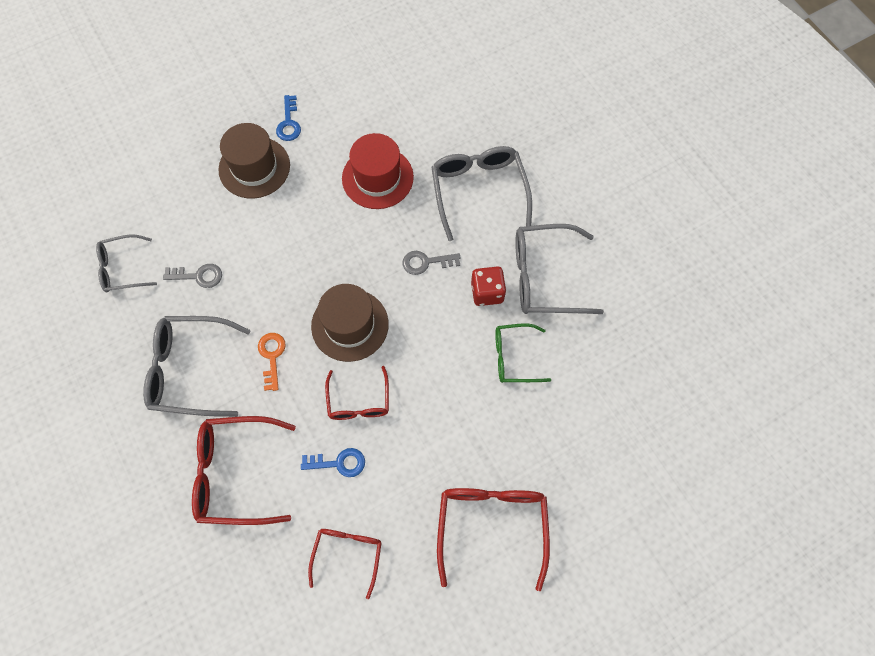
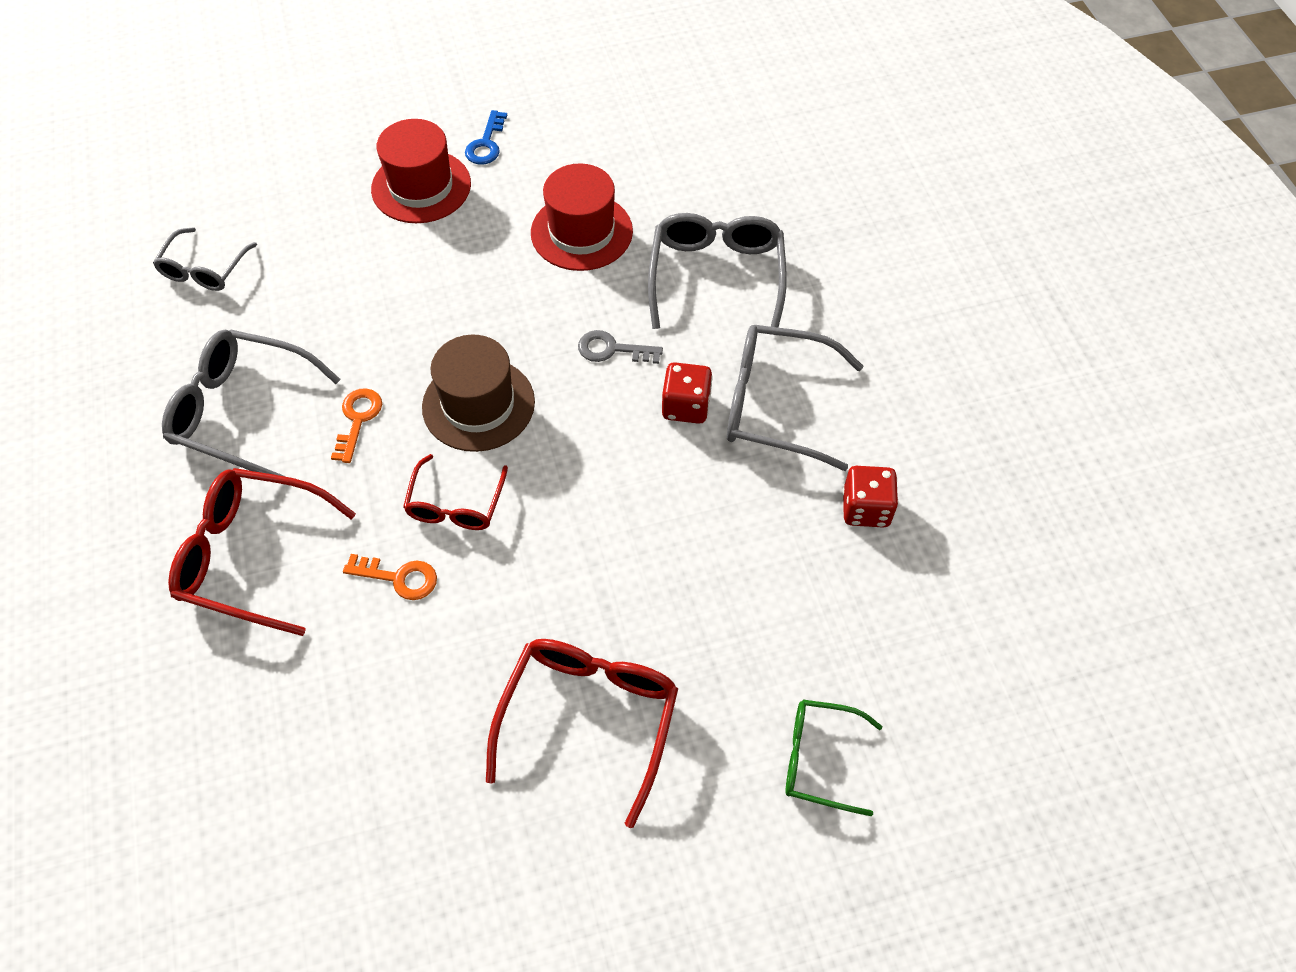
camera: 15 degrees right, 10 degrees down
(122, 268) = (204, 269): grey glasses -> grey glasses turned 75 degrees counterclockwise
(198, 276) = (298, 299): grey key -> none
(254, 167) = (421, 186): brown hat -> red hat
(339, 463) = (399, 577): blue key -> orange key
(347, 555) = (366, 703): red glasses -> none
(514, 357) = (697, 499): green glasses -> green glasses (819, 759)
(621, 337) = (865, 509): none -> red dice

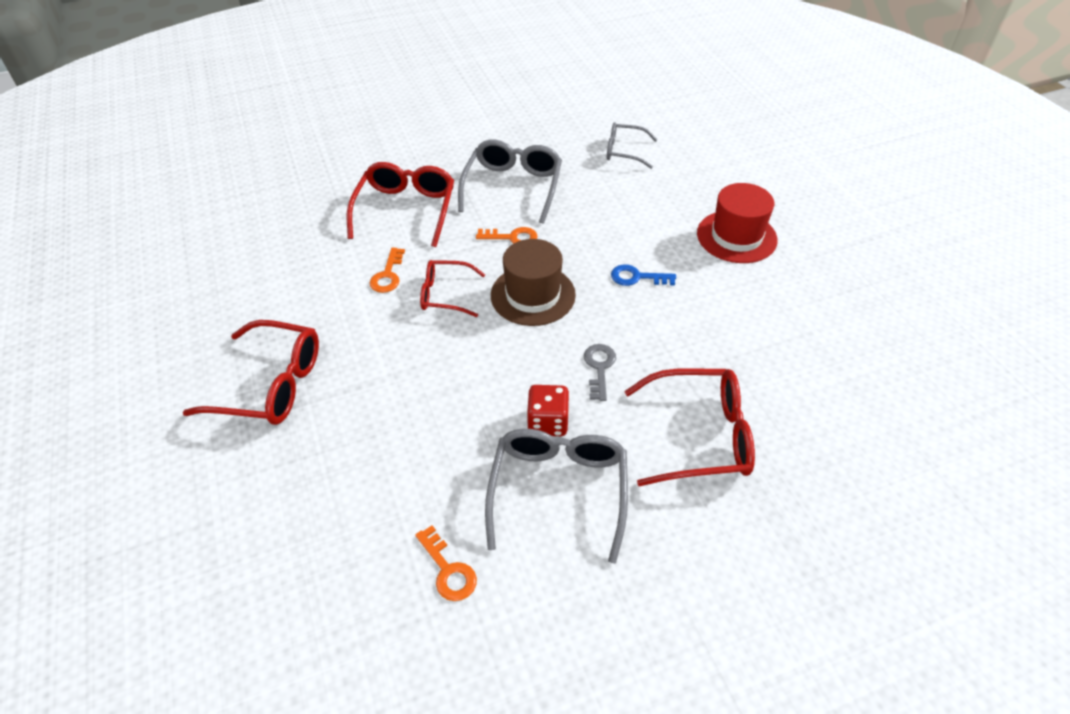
camera: 85 degrees right, 10 degrees down
(486, 144) = (799, 266): blue key -> blue key (637, 277)
(581, 232) = (722, 335): red hat -> none
(716, 277) = (699, 436): grey glasses -> red glasses
(819, 759) = (211, 535): green glasses -> none
(865, 509) = (448, 570): red dice -> orange key

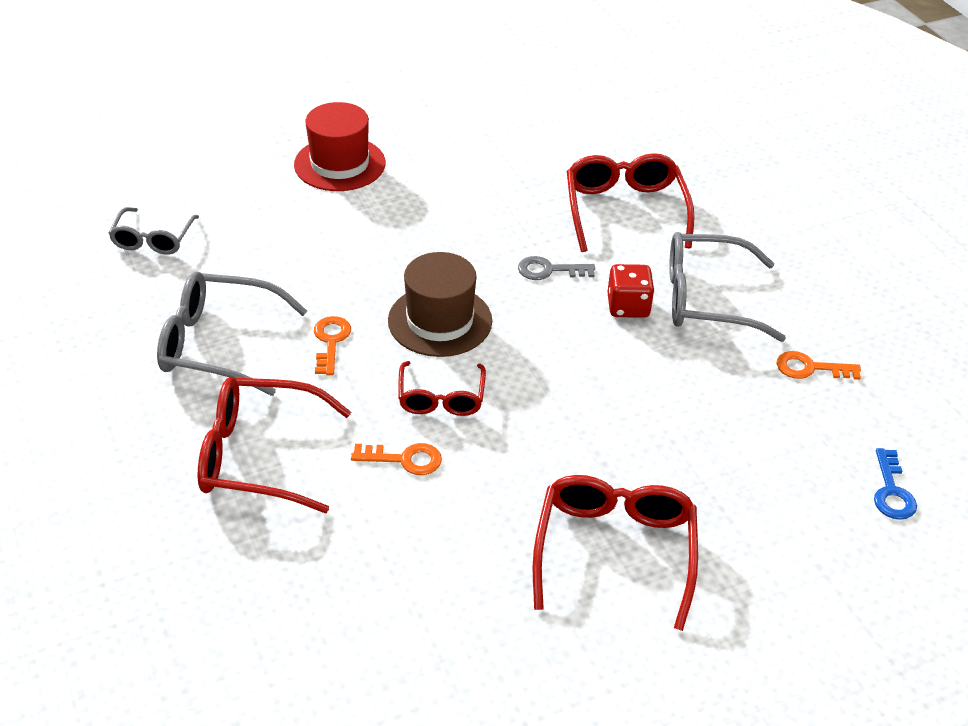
camera: 95 degrees left, 5 degrees down
(448, 570) = (810, 368): orange key -> orange key turned 135 degrees counterclockwise
(637, 277) = (408, 239): blue key -> blue key (892, 491)

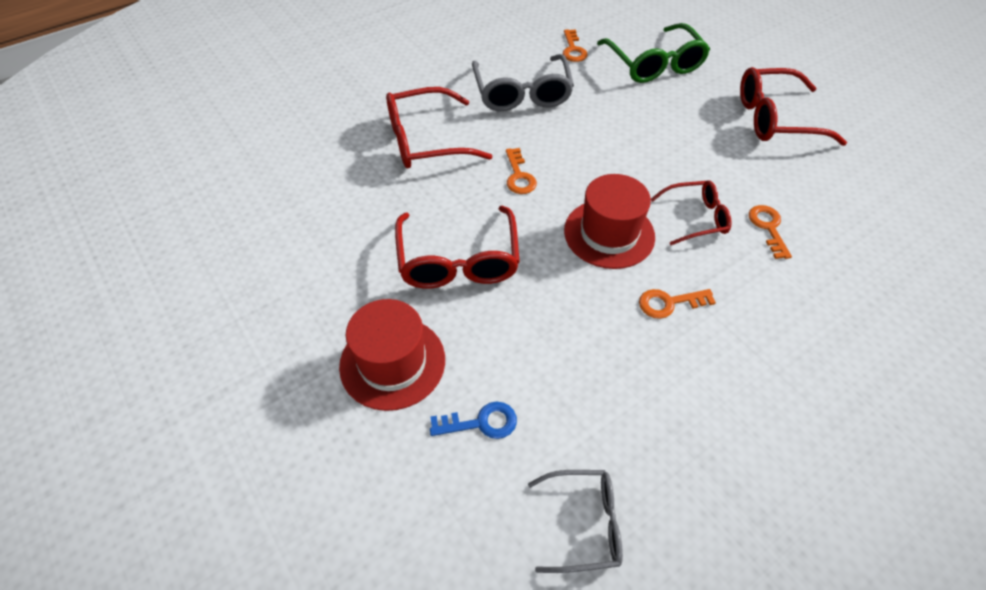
camera: 100 degrees left, 10 degrees up
(219, 344) = (716, 392): grey glasses -> none
(259, 456) = (823, 319): red glasses -> red glasses (458, 260)
(440, 321) = (609, 233): brown hat -> red hat
(549, 270) = (519, 176): grey key -> orange key
(628, 306) = (546, 130): red dice -> none
(768, 449) = (654, 64): none -> green glasses
(892, 491) = (660, 22): blue key -> blue key (481, 422)

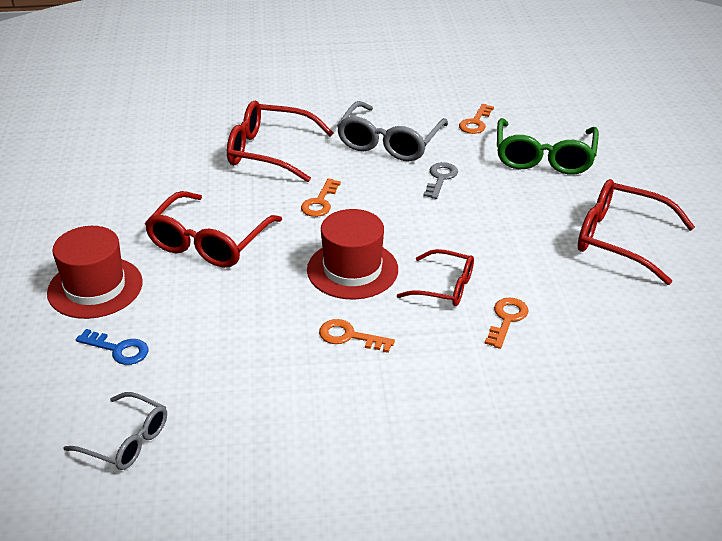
camera: 30 degrees right, 15 degrees down
(595, 113) = (440, 178): none -> grey key

